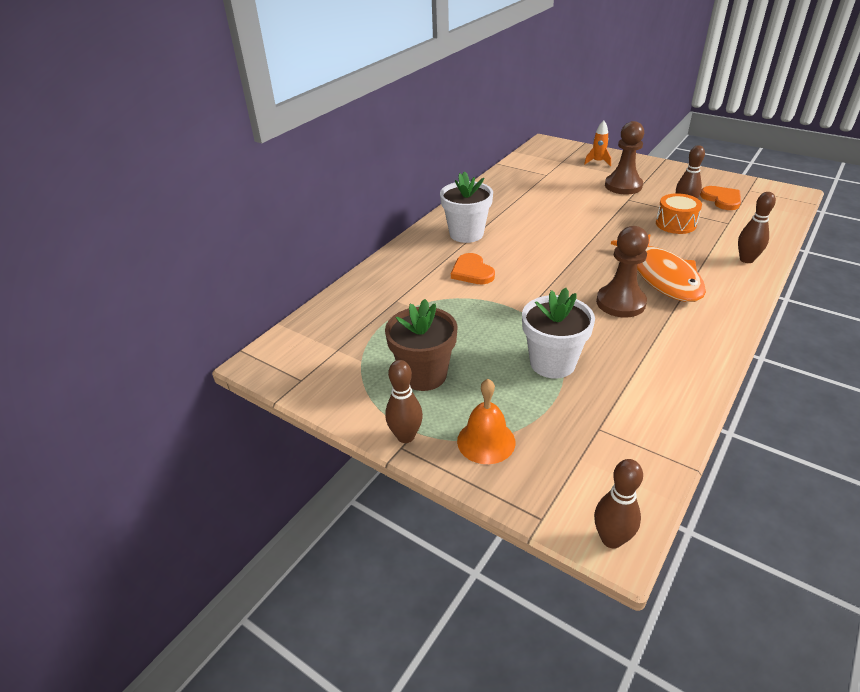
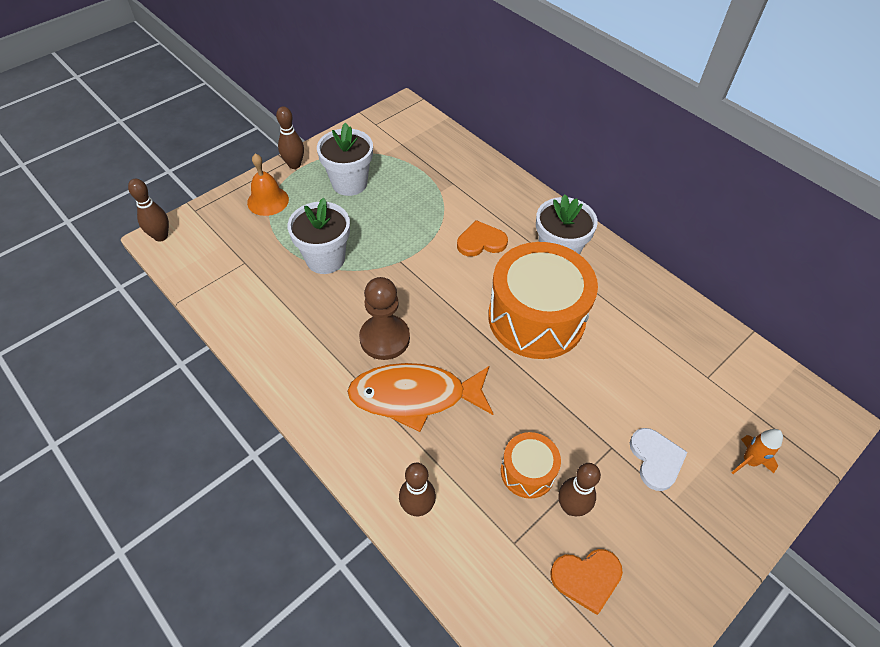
camera: 100 degrees right, 15 degrees up
(424, 375) = (349, 183): brown flower pot -> white flower pot
(542, 235) = (536, 318): none -> orange drum
(623, 186) = (656, 459): brown pawn -> white heart

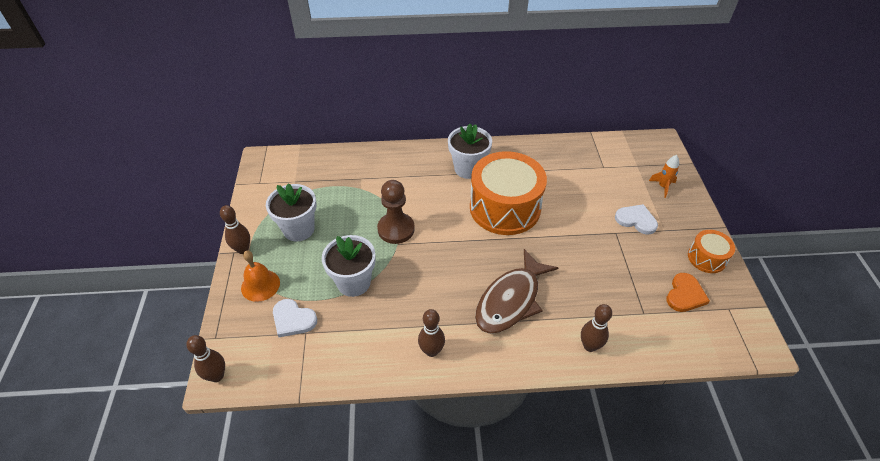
camera: 50 degrees left, 5 degrees down
(251, 245) = (293, 319): none -> white heart
(384, 338) = (453, 289): brown pawn -> brown pawn (396, 229)
(414, 396) = (510, 300): orange fish -> brown fish
(481, 241) = (423, 195): orange heart -> none
(527, 471) = (604, 278): orange drum -> orange drum (706, 258)
(571, 507) = (639, 273): brown bowling pin -> brown bowling pin (431, 351)

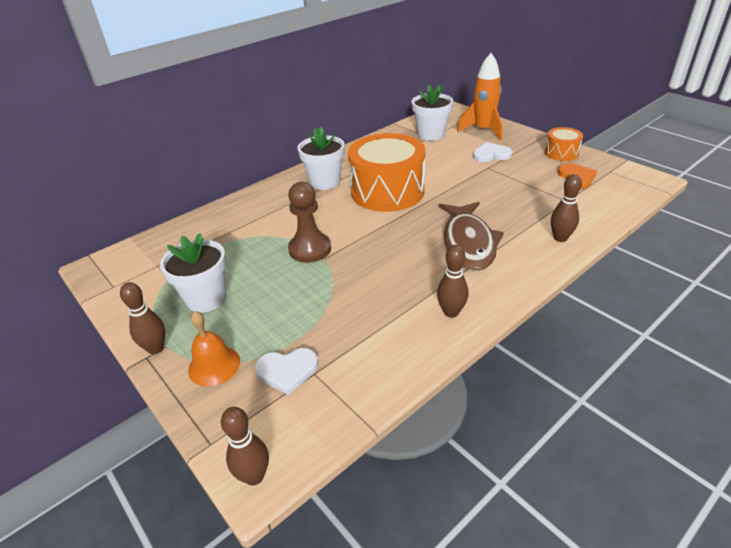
camera: 35 degrees left, 10 degrees down
(354, 282) = (316, 306): white flower pot -> white flower pot (431, 134)
(662, 187) = (483, 130): orange rocket -> orange rocket, size x1.93

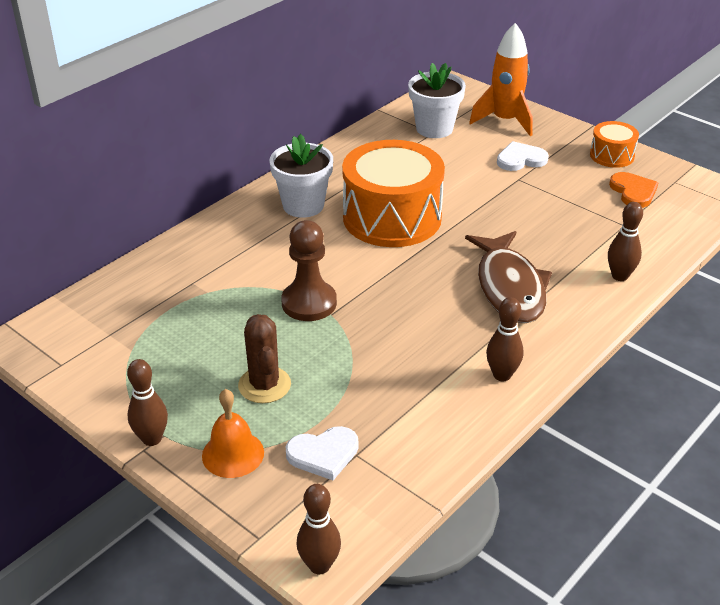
camera: 10 degrees left, 0 degrees up
(206, 299) = (193, 374): white flower pot -> none
(257, 310) = (264, 385): none -> brown cactus

